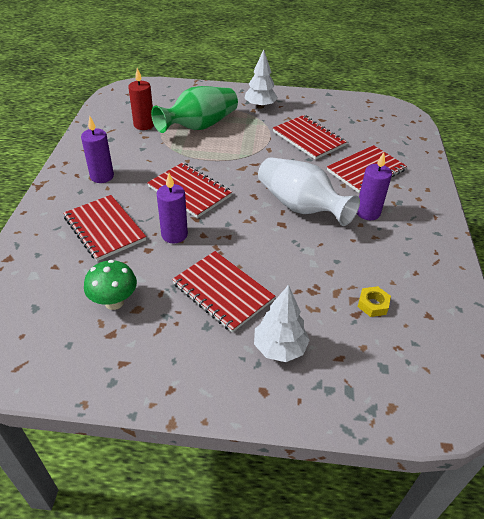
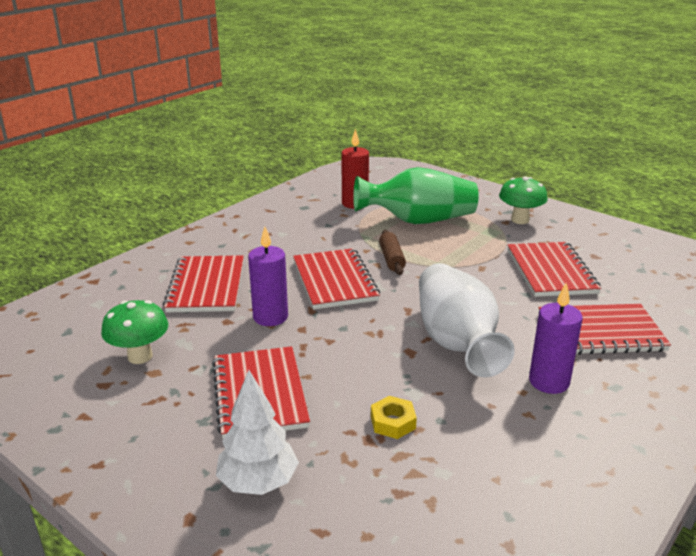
camera: 35 degrees right, 15 degrees down
(102, 176) = (257, 238): purple candle -> none
(210, 161) = (391, 259): none -> brown rolling pin
(260, 106) = (520, 220): white tree -> green mushroom
(373, 304) = (436, 492): yellow nut -> yellow nut (393, 422)

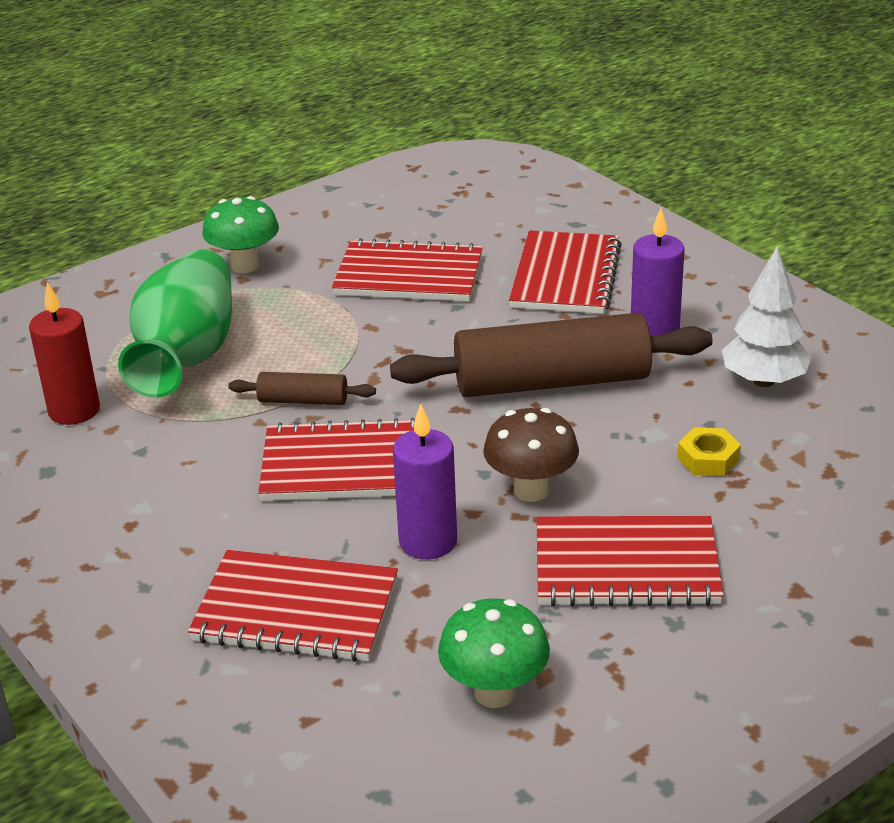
camera: 75 degrees left, 5 degrees up
(258, 483) = (804, 578): white tree -> white tree (764, 381)
(330, 347) = (531, 490): none -> brown mushroom
(456, 341) = (552, 382): white vase -> brown rolling pin

